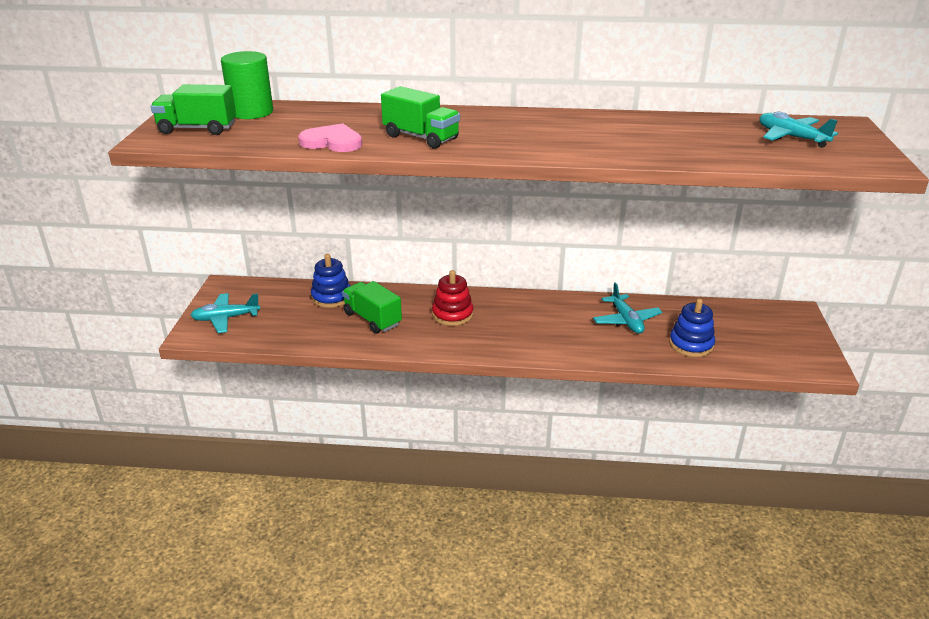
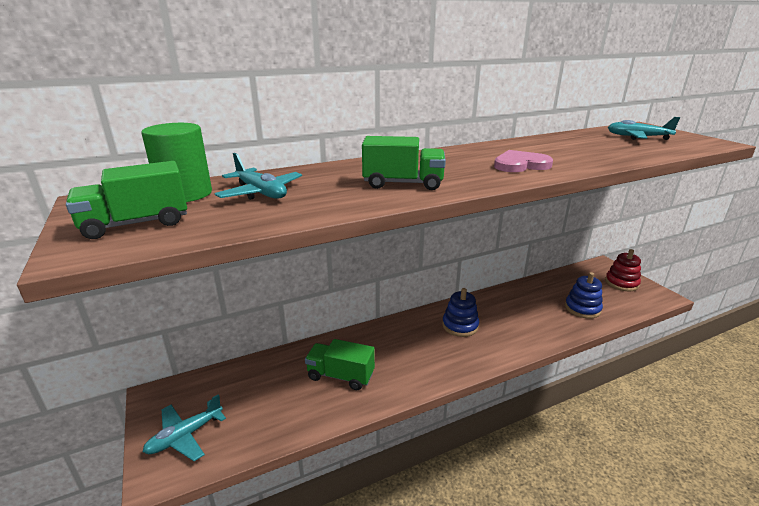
camera: 30 degrees left, 5 degrees down
(331, 297) = (282, 367): blue stacking toy -> blue stacking toy (460, 326)
(332, 142) = (325, 204): pink heart -> pink heart (520, 165)
(452, 314) = (403, 345): red stacking toy -> red stacking toy (621, 283)
(626, 320) = (525, 305): turquoise plane -> turquoise plane (261, 193)

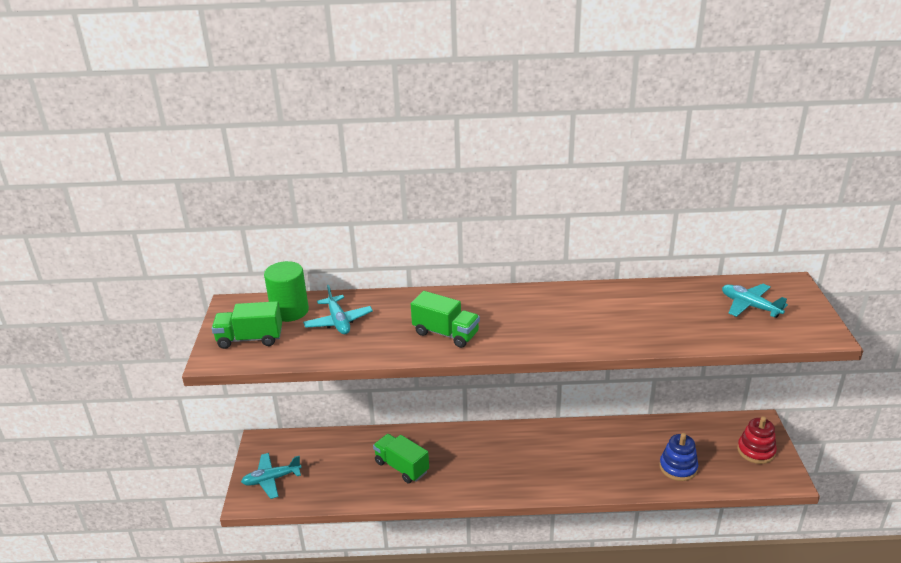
camera: 25 degrees right, 5 degrees up
(460, 326) = (536, 450): blue stacking toy -> none
(520, 165) = (568, 328): pink heart -> none

